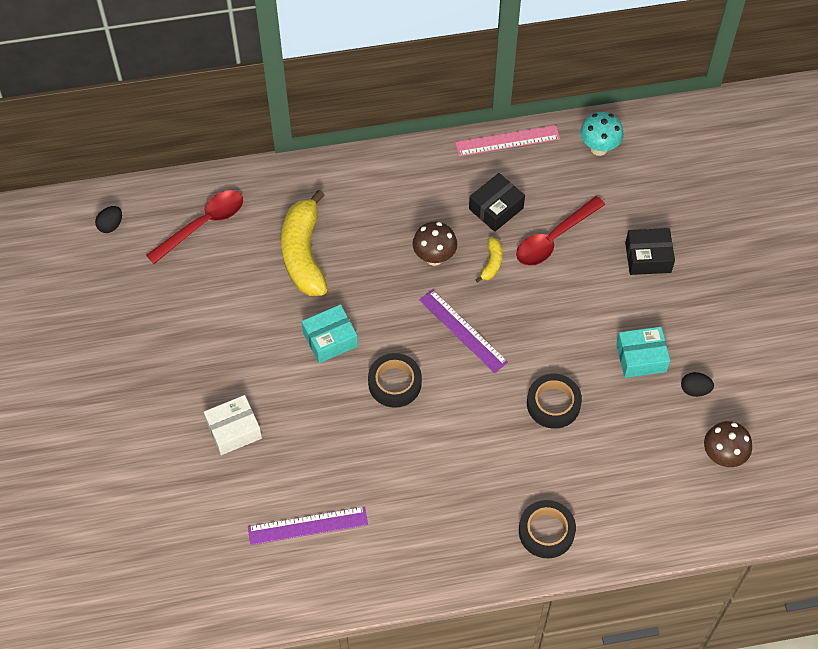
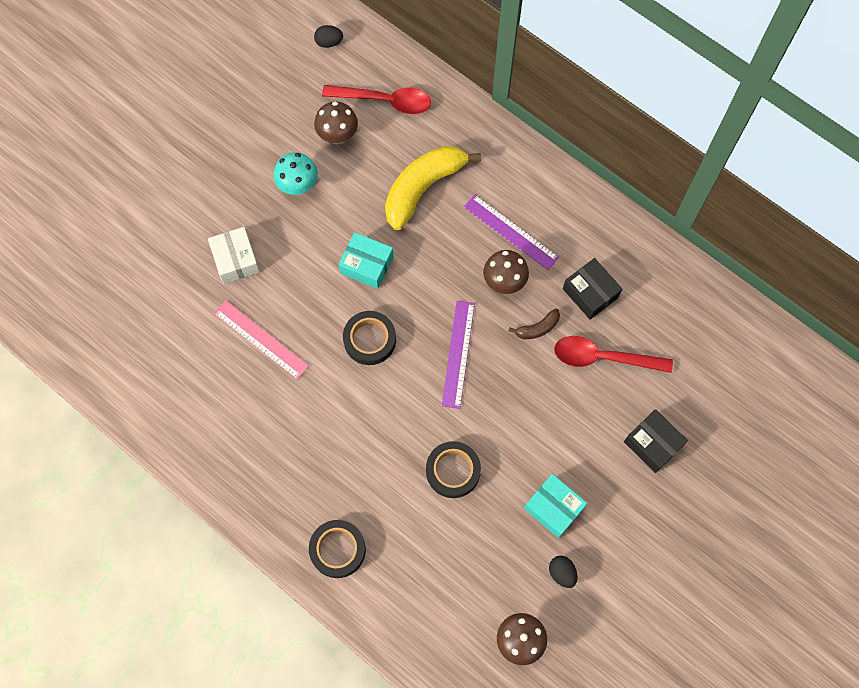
camera: 50 degrees right, 10 degrees up
(199, 279) = (338, 136): none -> brown mushroom
(234, 430) = (235, 260): white box -> white box turned 45 degrees clockwise
(308, 525) = (202, 372): purple ruler -> purple ruler (511, 232)
(491, 263) = (537, 328): yellow banana -> brown banana
(496, 208) = (590, 293): black box -> black box turned 45 degrees clockwise
(507, 141) = (661, 253): pink ruler -> pink ruler (261, 339)
(599, 148) = (722, 327): turquoise mushroom -> turquoise mushroom (298, 186)

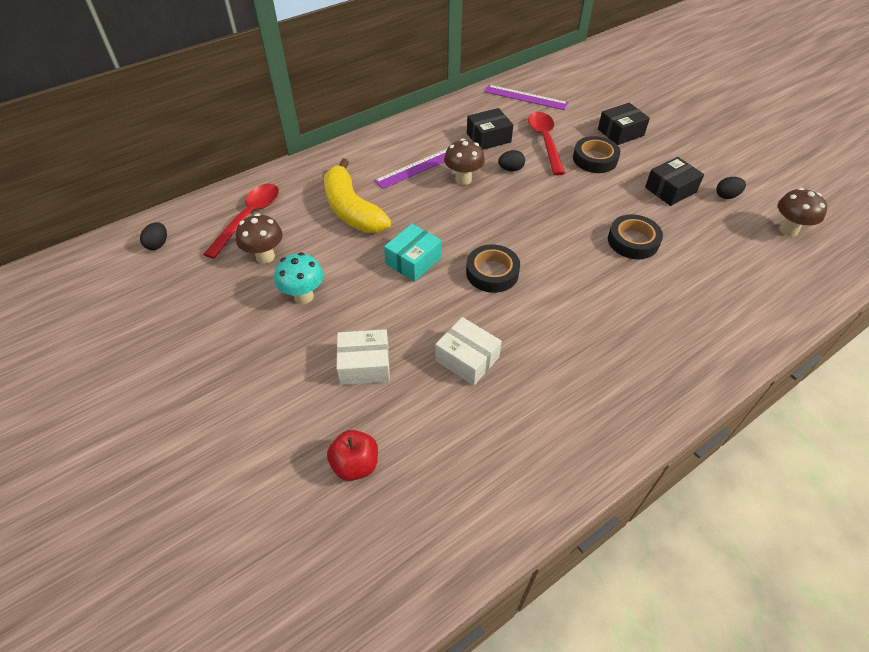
camera: 75 degrees left, 20 degrees down
(144, 282) = (355, 465): none -> red apple
(261, 339) = (467, 359): pink ruler -> white box
(337, 550) = (710, 336): black tape -> black tape (595, 159)
(458, 354) = (522, 217): purple ruler -> purple ruler (525, 97)
(537, 328) = (510, 169): brown banana -> black egg
(554, 508) = (670, 190): turquoise box -> black box
(603, 357) = (545, 141): red spoon -> red spoon turned 150 degrees clockwise

